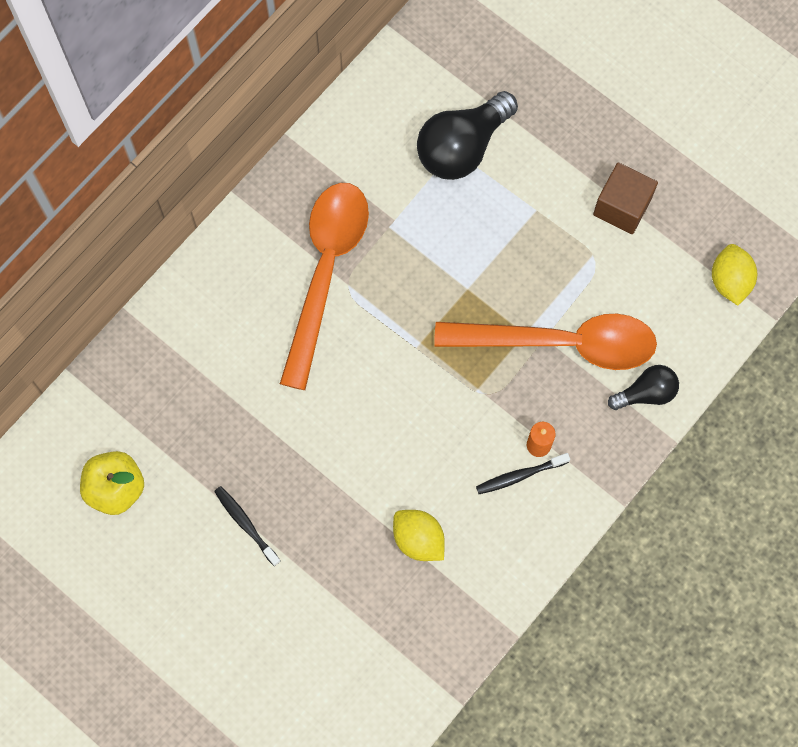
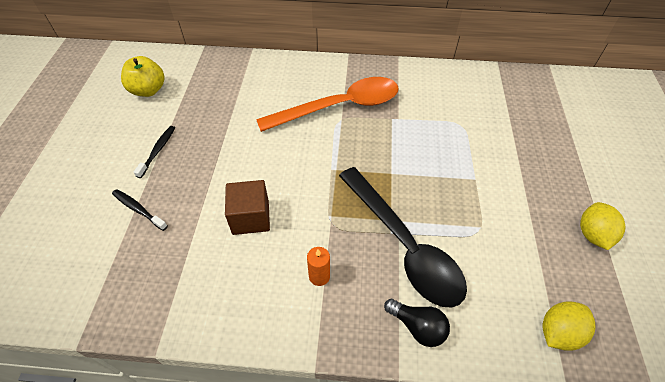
camera: 55 degrees right, 20 degrees down
(418, 539) = (199, 243): yellow lemon -> yellow lemon (592, 234)
(462, 147) = (471, 124): black light bulb -> none
(520, 475) = (288, 278): black toothbrush -> black toothbrush (138, 209)
(560, 343) = (403, 245): orange spoon -> black spoon
(622, 207) = (529, 224): brown cube -> brown cube (250, 217)

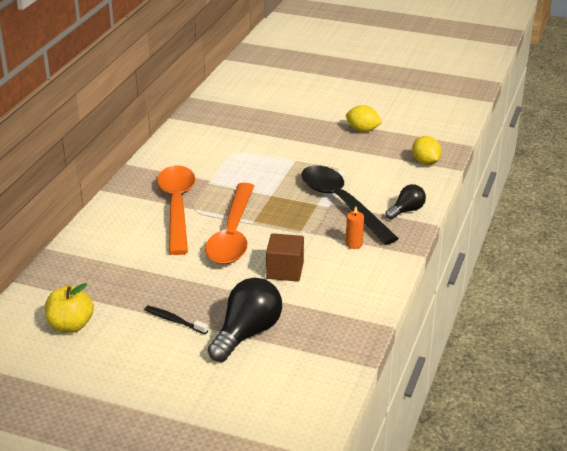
camera: 75 degrees left, 20 degrees down
(138, 209) = (247, 334): black toothbrush -> black light bulb
(306, 159) = (232, 234): none -> orange spoon
(403, 245) = (341, 203): black spoon -> black spoon turned 105 degrees counterclockwise

